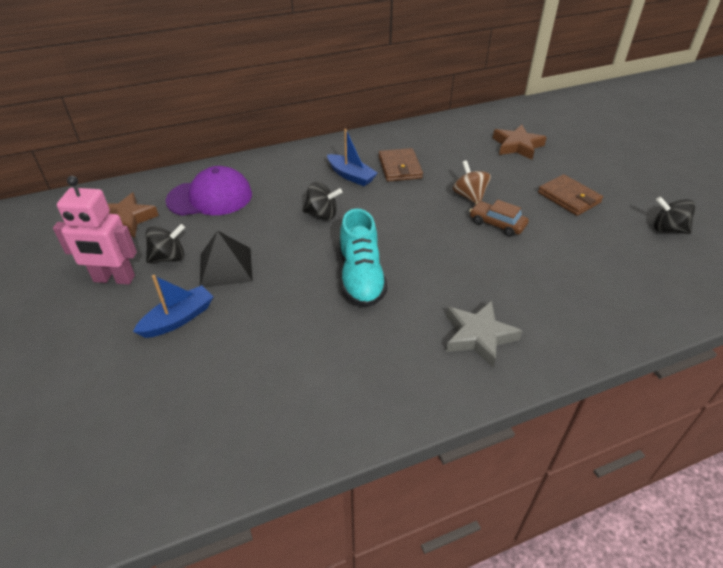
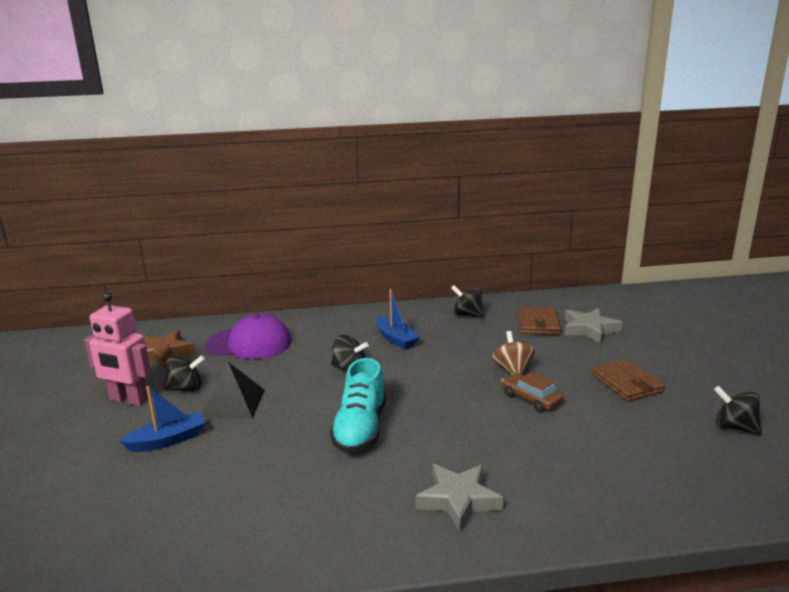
camera: 15 degrees right, 20 degrees down
(400, 167) = (450, 337): brown wallet -> brown wallet (538, 323)
(406, 142) = (467, 315): none -> black spinning top
(517, 146) = (589, 329): brown star -> grey star

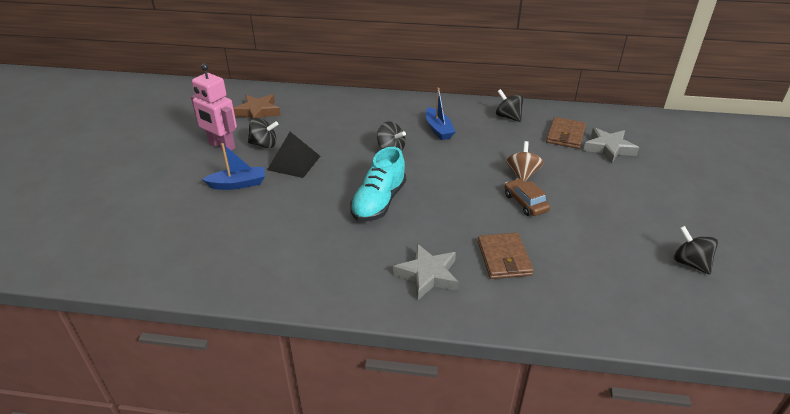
camera: 15 degrees right, 15 degrees up
(249, 343) = (323, 114): purple cap -> none
(626, 383) = (615, 204): brown wallet -> brown wallet (504, 258)

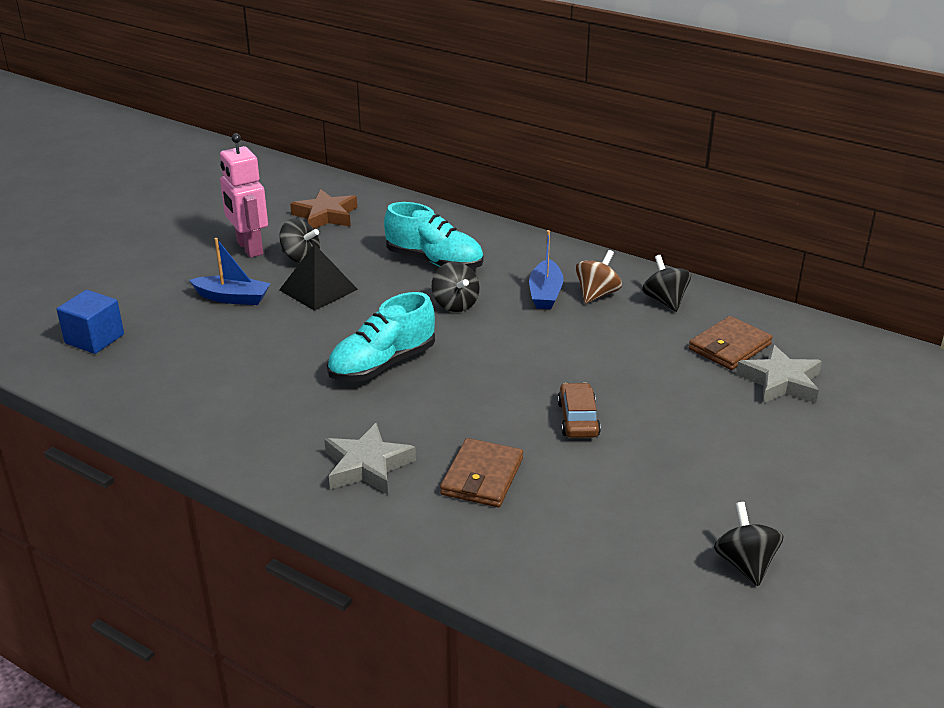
camera: 25 degrees right, 5 degrees down
(155, 242) = (94, 339): none -> blue cube
(354, 126) = (434, 261): none -> turquoise shoe
(522, 174) = (609, 382): brown spinning top -> brown spinning top (597, 294)

